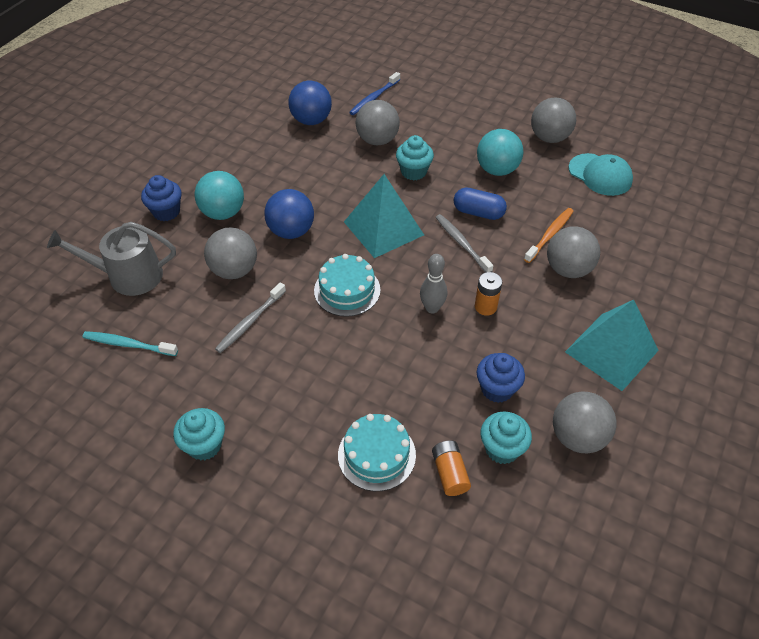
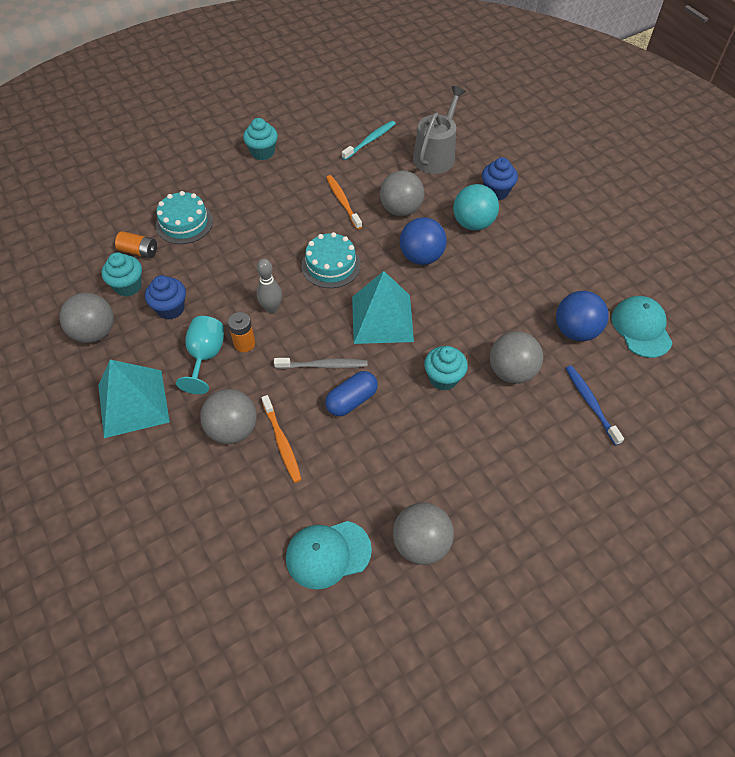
camera: 120 degrees right, 5 degrees up
(250, 322) = (343, 202): grey toothbrush -> orange toothbrush
(284, 91) = (641, 328): none -> turquoise cap
(497, 170) = (401, 453): turquoise ball -> none
(522, 327) = (205, 356): none -> turquoise goblet

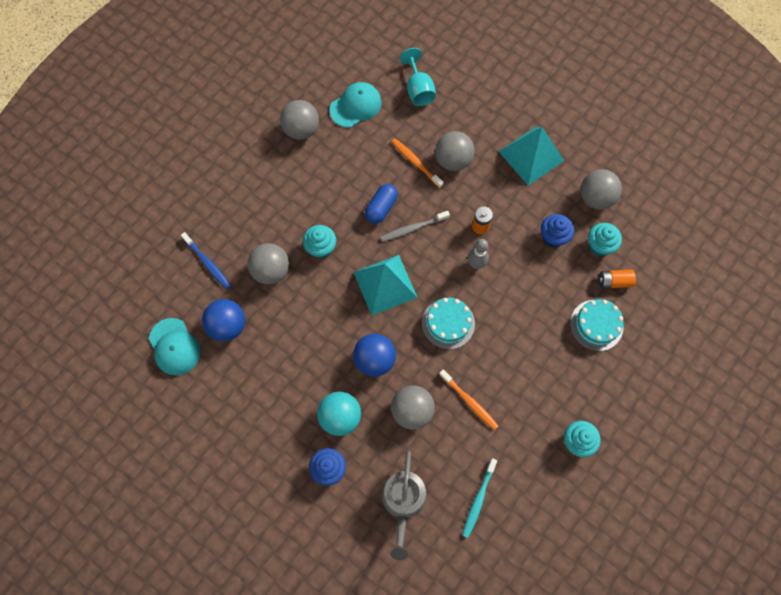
camera: 160 degrees right, 15 degrees up
(205, 356) = (502, 206): turquoise goblet -> turquoise goblet (418, 89)

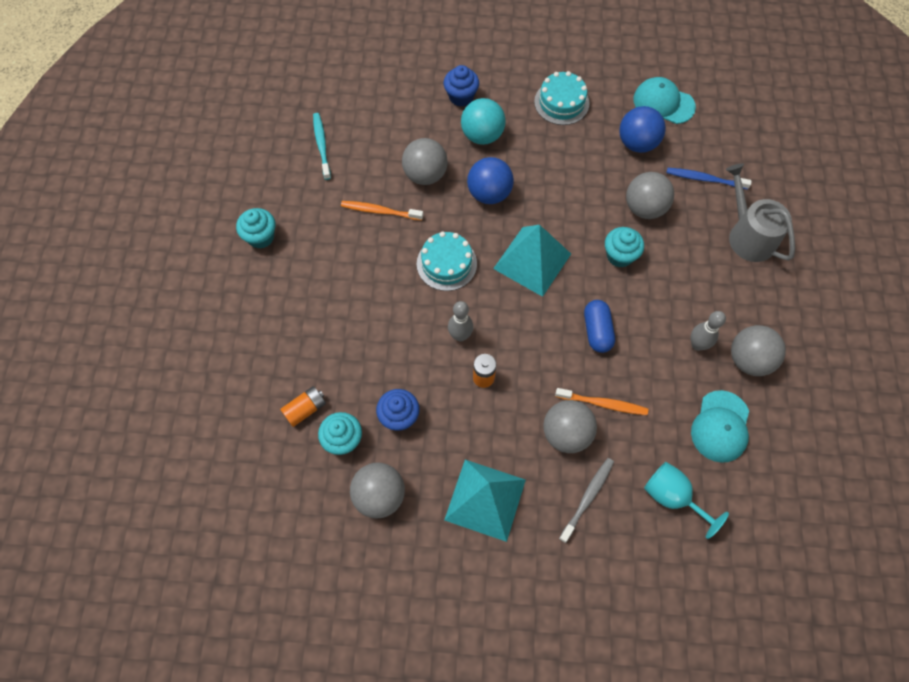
camera: 145 degrees right, 5 degrees down
(324, 158) = (697, 345): none -> grey bowling pin
(403, 502) = (383, 109): grey watering can -> grey watering can (748, 235)
(413, 228) = (549, 331): grey toothbrush -> grey toothbrush (587, 498)
(596, 325) = (300, 352): turquoise cake -> turquoise cake (561, 102)

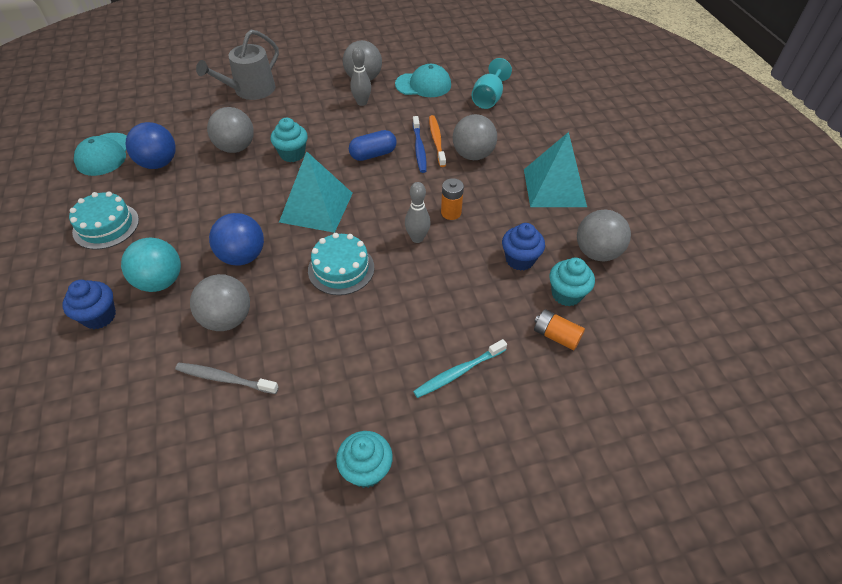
camera: 110 degrees left, 15 degrees down
(322, 145) = (197, 451): turquoise toothbrush -> turquoise toothbrush (458, 372)
(380, 211) = (290, 348): orange toothbrush -> none
(587, 498) = (516, 135): grey toothbrush -> grey toothbrush (224, 379)
(704, 179) = (195, 119): blue toothbrush -> blue toothbrush (419, 148)

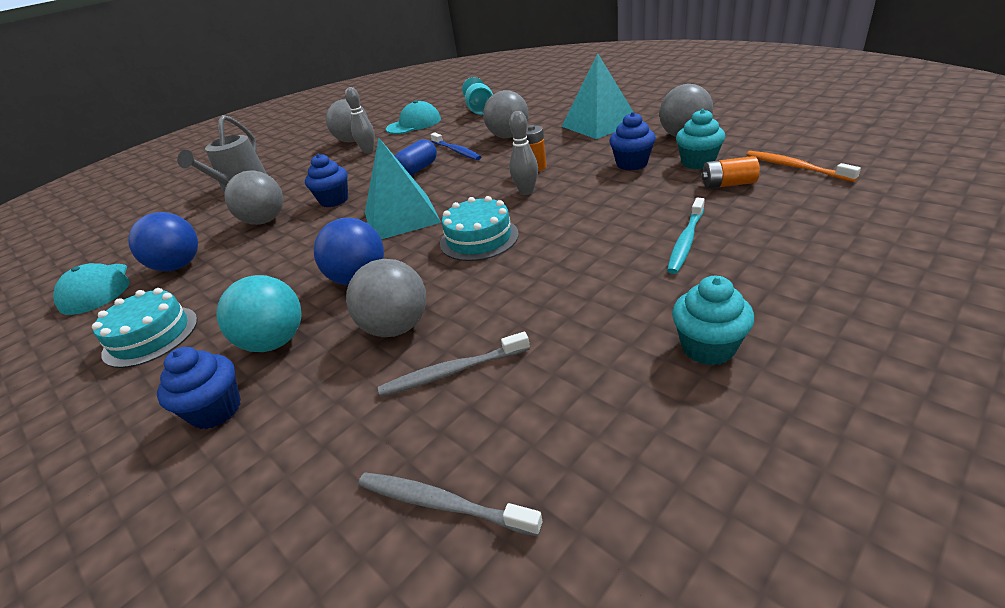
camera: 25 degrees left, 15 degrees down
(148, 463) = (442, 504): none -> grey toothbrush
(292, 154) = (334, 200): turquoise cupcake -> blue cupcake
(436, 140) = (466, 142): orange toothbrush -> orange toothbrush (795, 167)

